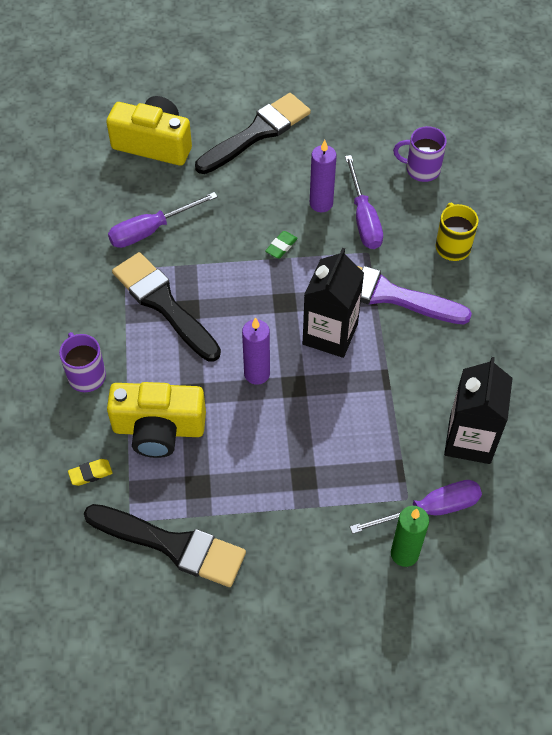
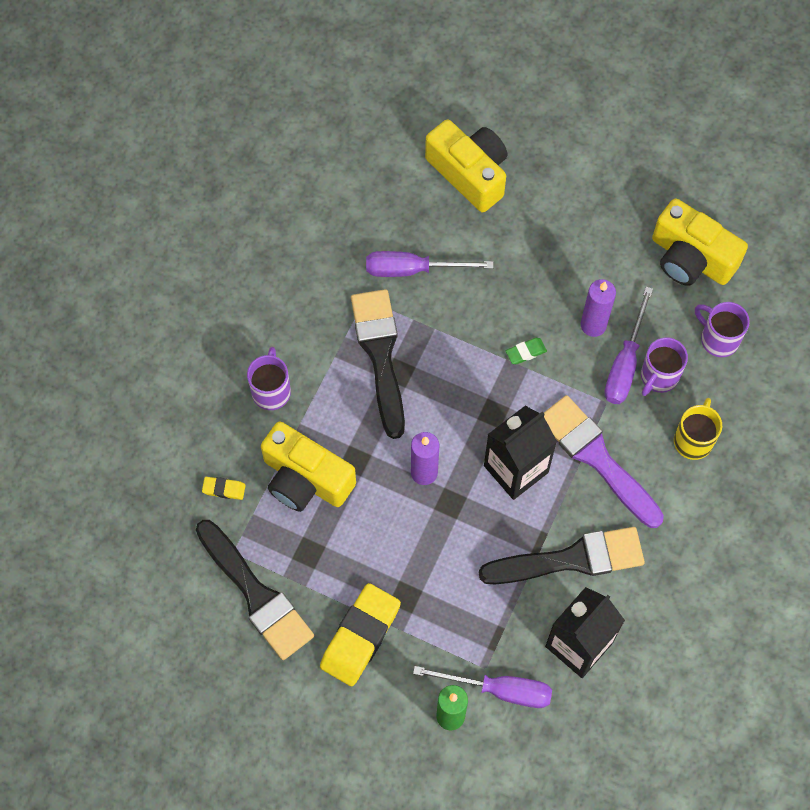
camera: 30 degrees right, 10 degrees up
(257, 133) = (578, 212): black brush -> black brush (571, 559)
(285, 531) = (360, 636): none -> yellow eraser
(363, 126) = (691, 258): none -> yellow camera
(395, 215) = (658, 376): none -> purple mug

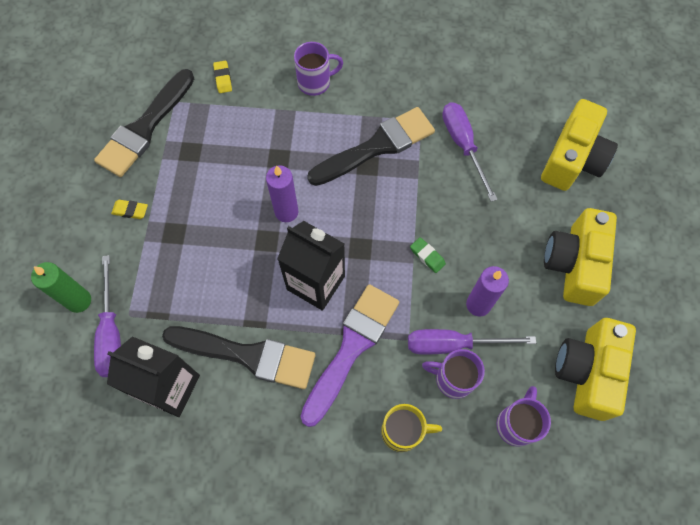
camera: 70 degrees right, 0 degrees up
(305, 479) = (250, 129): yellow camera -> yellow camera (574, 264)
(360, 636) = (130, 210): yellow eraser -> yellow eraser, size x0.44
(571, 559) = (247, 355): black brush -> black brush turned 45 degrees counterclockwise

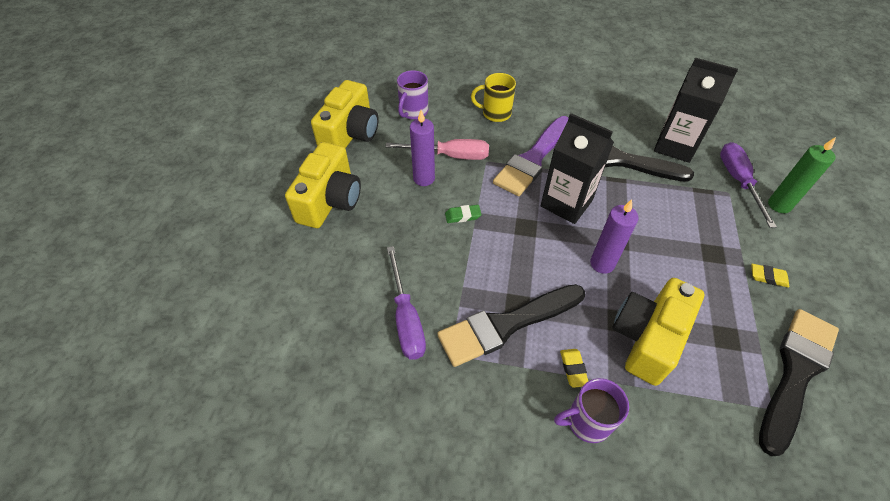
camera: 175 degrees left, 15 degrees down
(223, 79) = (717, 439): yellow eraser -> yellow eraser (573, 369)
(427, 256) = (463, 216): green eraser -> green eraser turned 60 degrees counterclockwise
(453, 344) = (450, 156): purple screwdriver -> pink screwdriver
(453, 379) = (454, 137): purple mug -> none
(572, 159) = (289, 293): yellow camera -> yellow camera (647, 338)

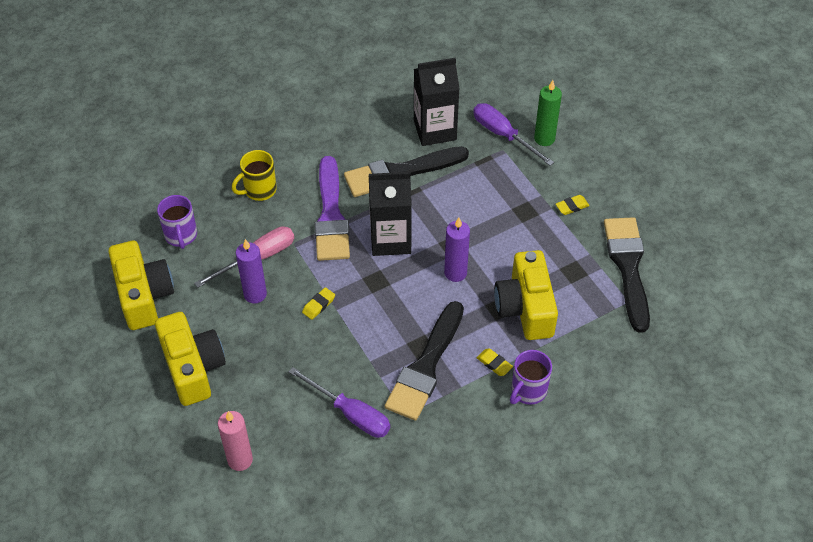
camera: 40 degrees left, 0 degrees up
(289, 291) = (240, 460): none -> pink candle
(463, 216) = (318, 305): green eraser -> yellow eraser

